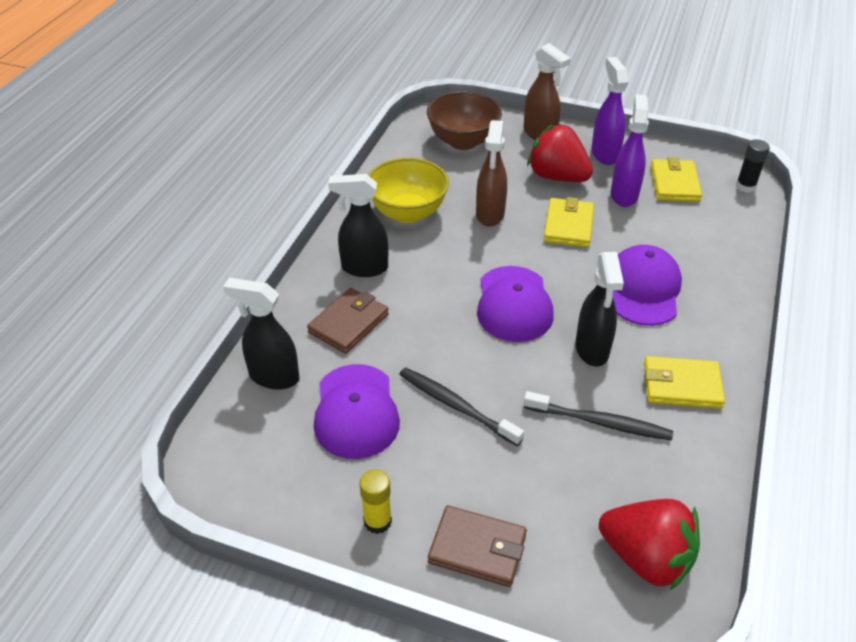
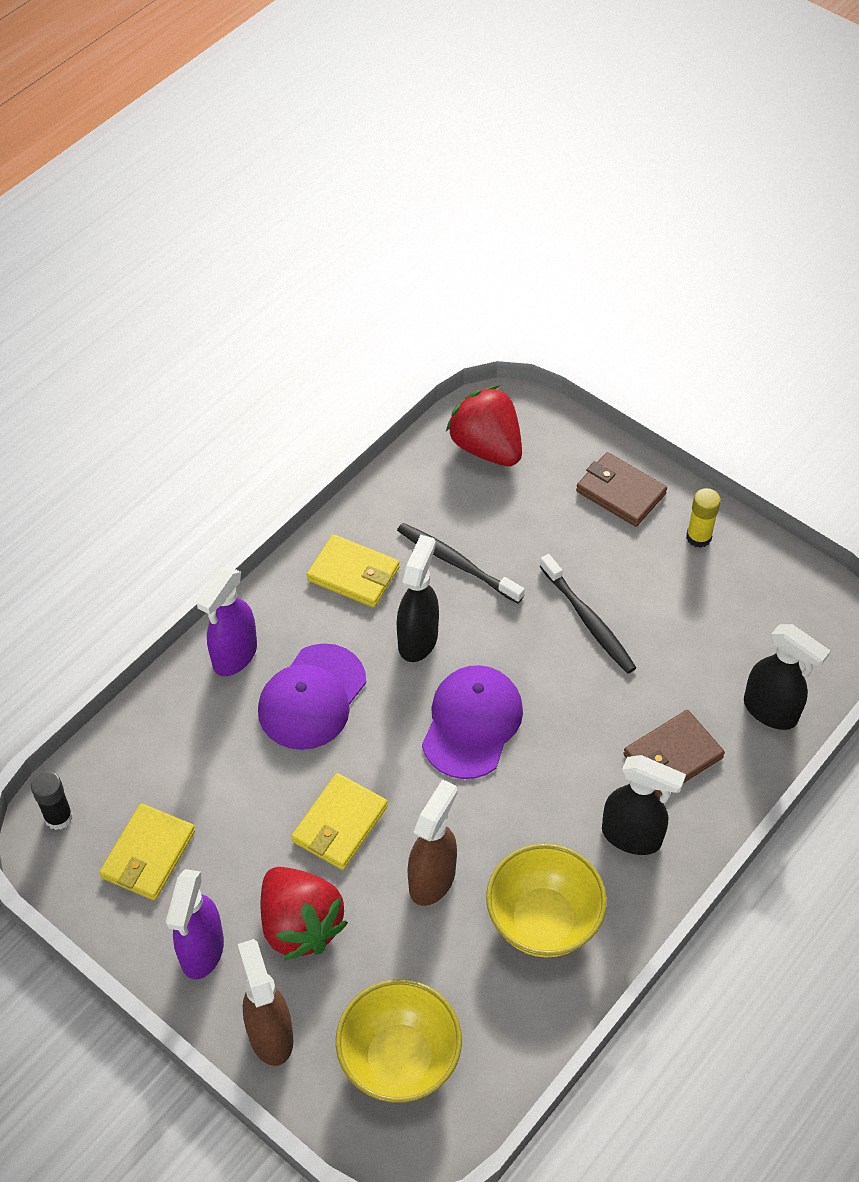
camera: 160 degrees left, 10 degrees up
(356, 411) = (691, 645): purple cap -> none
(463, 141) = (399, 1059): brown bowl -> yellow bowl
(624, 195) = (231, 856): purple spray bottle -> purple spray bottle (234, 656)

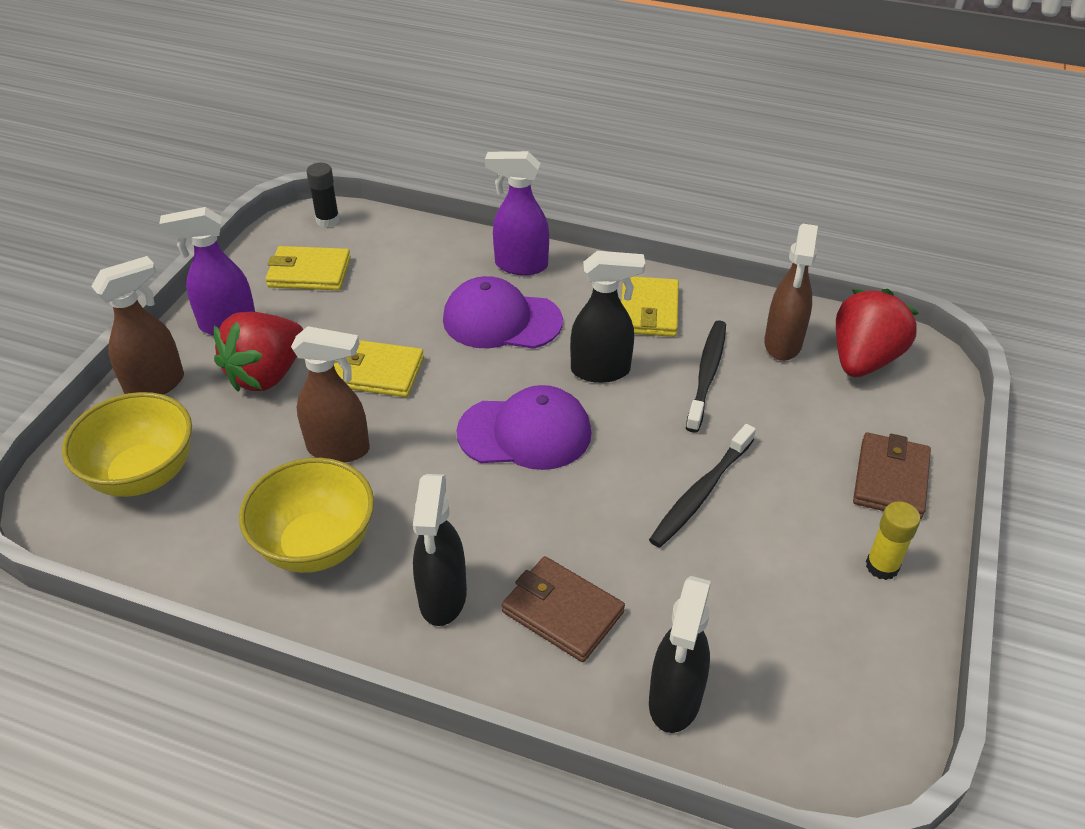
camera: 70 degrees right, 10 degrees down
(443, 494) = (782, 344): none -> brown spray bottle

